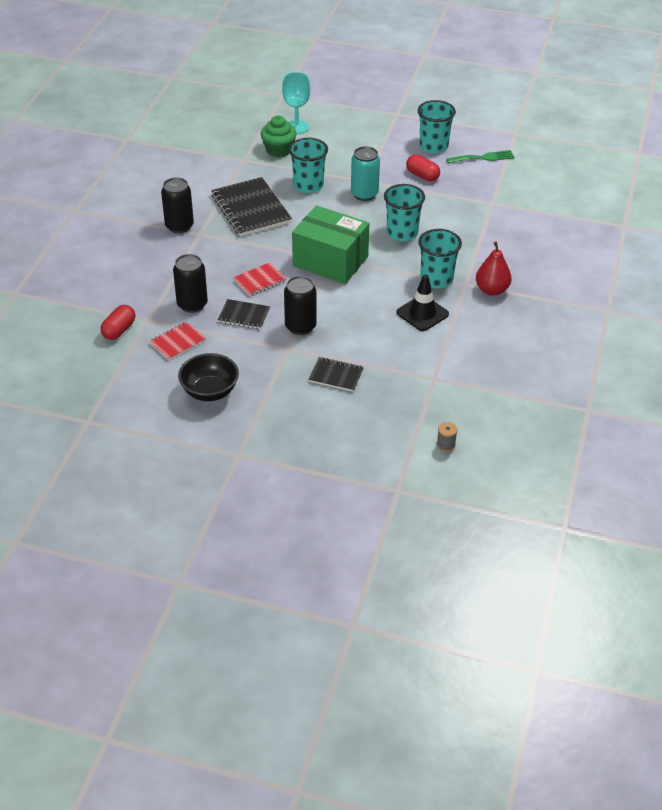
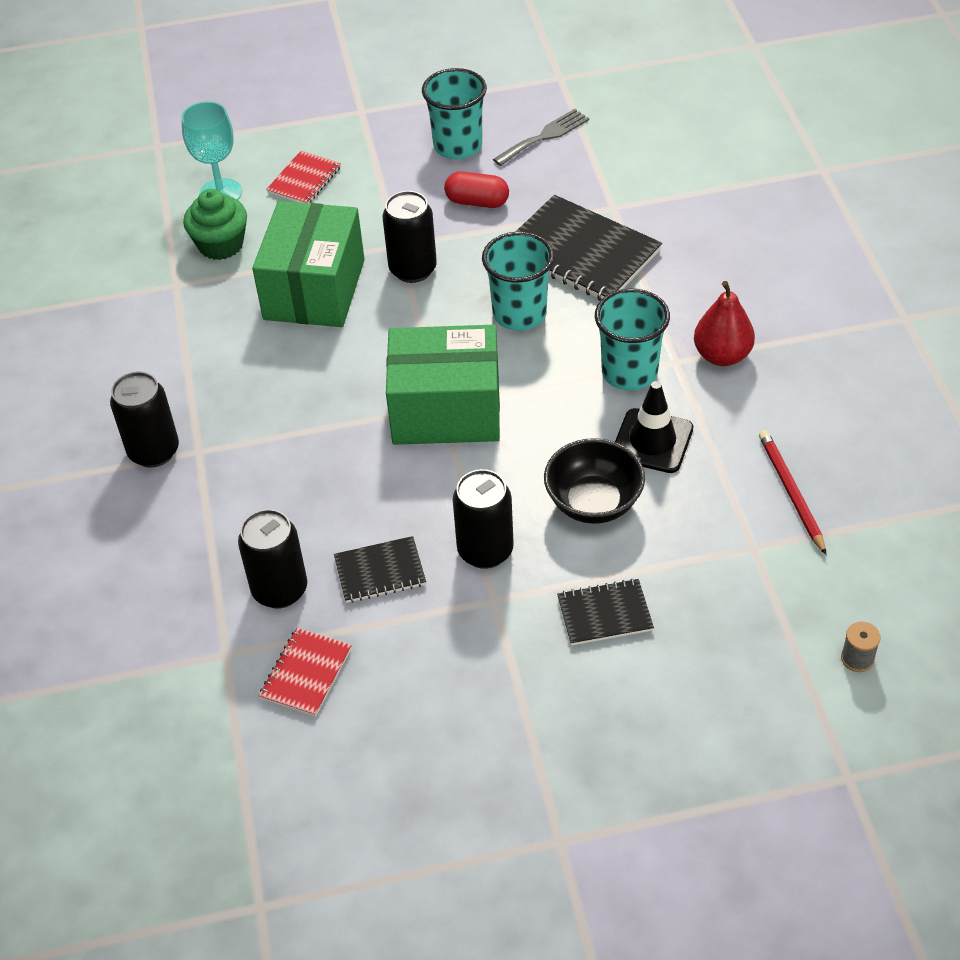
camera: 25 degrees left, 5 degrees up
(119, 330) = (189, 697): red capsule -> none
(210, 391) = (427, 742): black bowl -> black bowl (593, 503)
(251, 209) = (251, 370): black notebook -> black notebook (580, 252)
(259, 280) = (359, 495): red notebook -> red notebook (304, 180)
(308, 185) = (314, 289): turquoise cup -> green box
(364, 194) = (413, 269): turquoise can -> black can
(474, 363) = (791, 492): none -> red pencil
(483, 158) = (544, 136): green fork -> grey fork

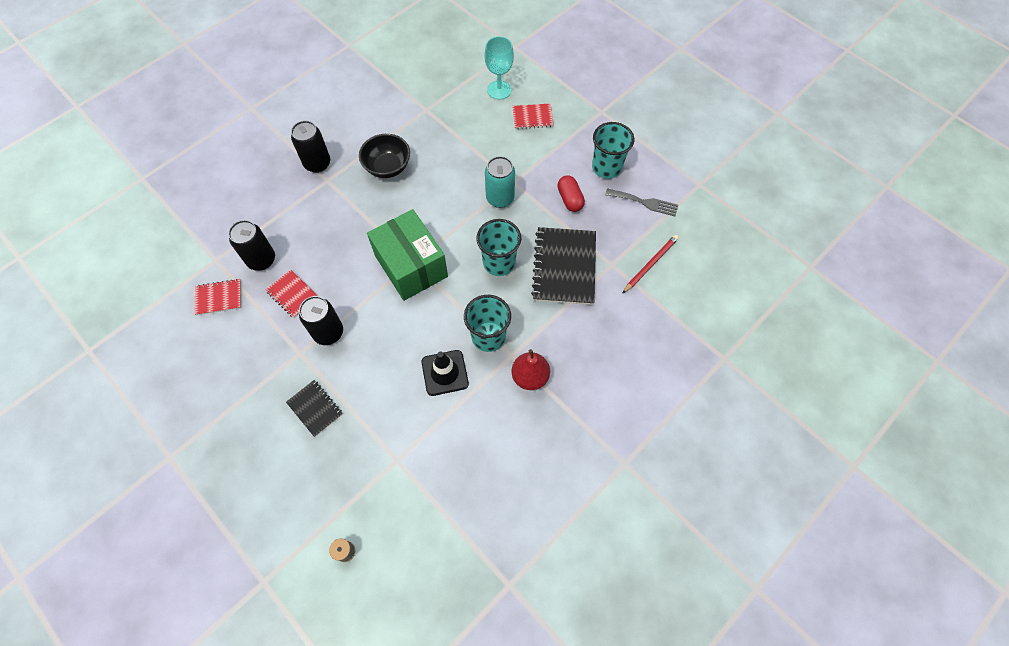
camera: 55 degrees right, 15 degrees up
(221, 245) = (464, 111): green cupcake -> none
(314, 289) = (458, 165): green box -> none
(380, 571) = (292, 294): black notebook -> red notebook
(413, 269) = (500, 198): black can -> turquoise can
(593, 503) = (386, 366): black bowl -> black bowl (388, 167)
(791, 492) = (447, 461): red pencil -> red pencil (650, 264)

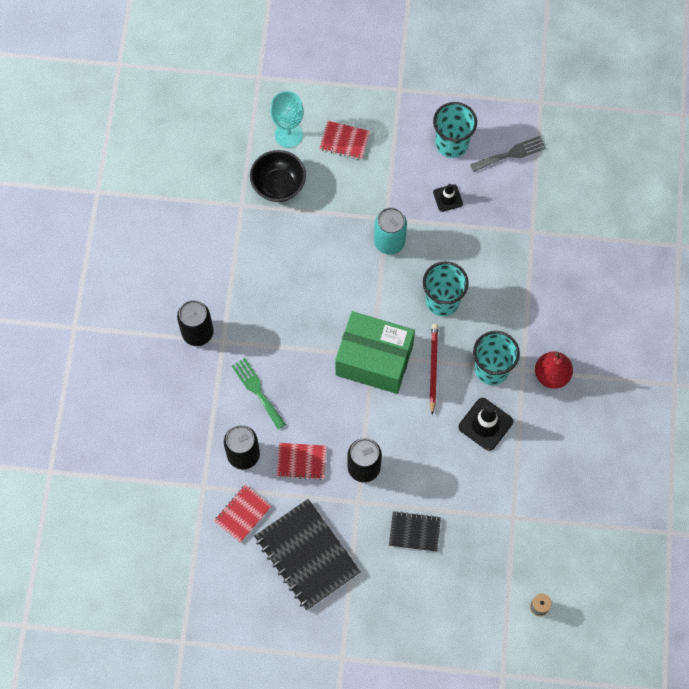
camera: 40 degrees left, 5 degrees up
(314, 227) = (257, 391): none -> green fork
(388, 167) = (264, 287): black bowl -> black bowl (278, 185)
(532, 117) = (344, 141): red notebook -> red notebook turned 60 degrees clockwise
(564, 267) = (497, 263): black notebook -> black notebook (307, 555)
(570, 199) = (447, 198): red capsule -> black traffic cone
(650, 264) = (561, 208): red pencil -> red pencil (433, 368)

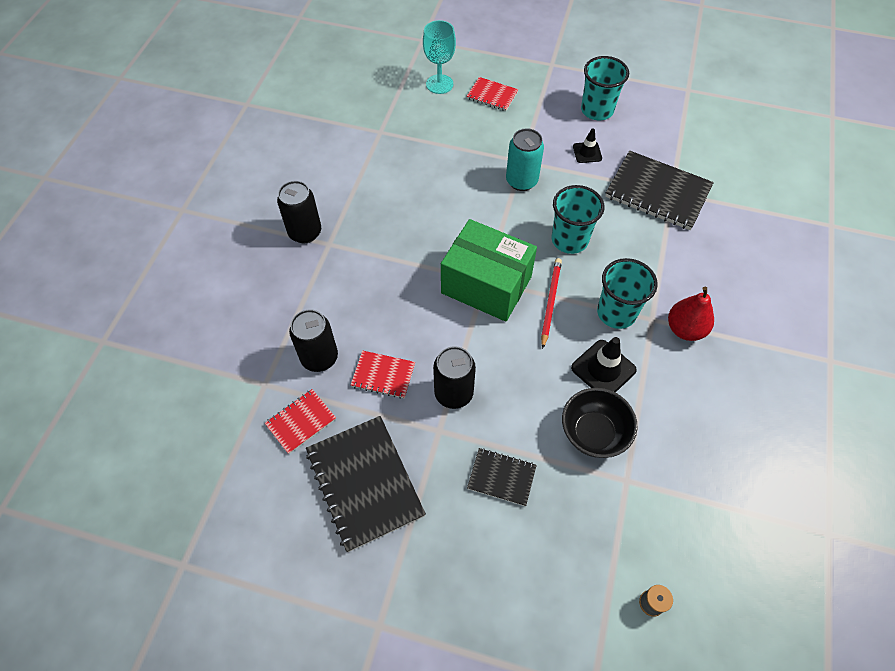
camera: 10 degrees right, 10 degrees down
(257, 391) = (352, 296): green fork -> none
(278, 185) = (420, 121): black bowl -> black bowl (593, 433)
(511, 154) = (655, 125): grey fork -> none
(518, 234) = (657, 192): none -> black notebook

